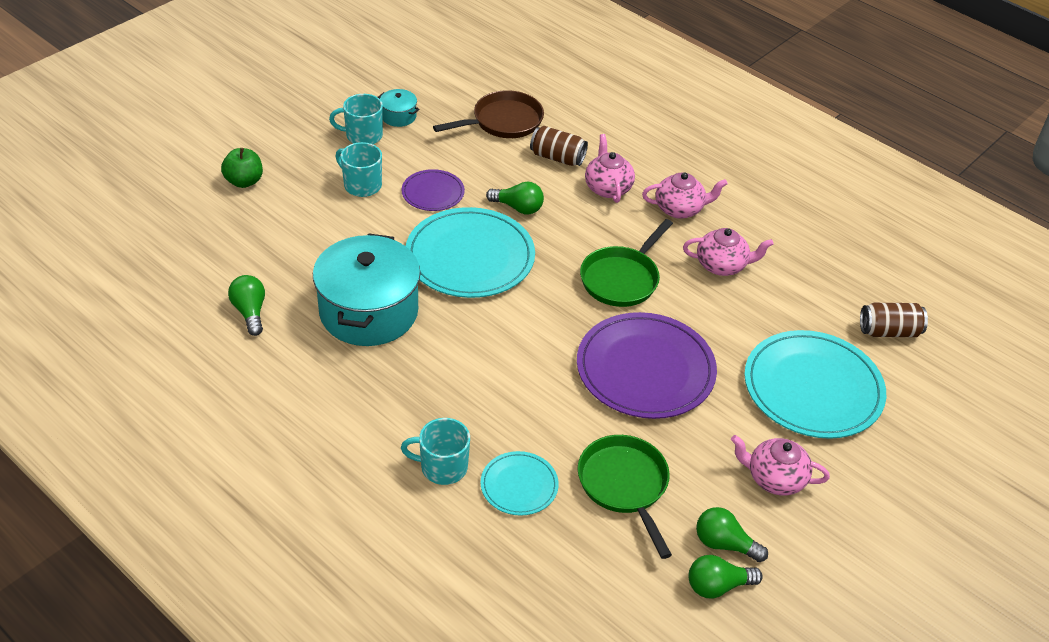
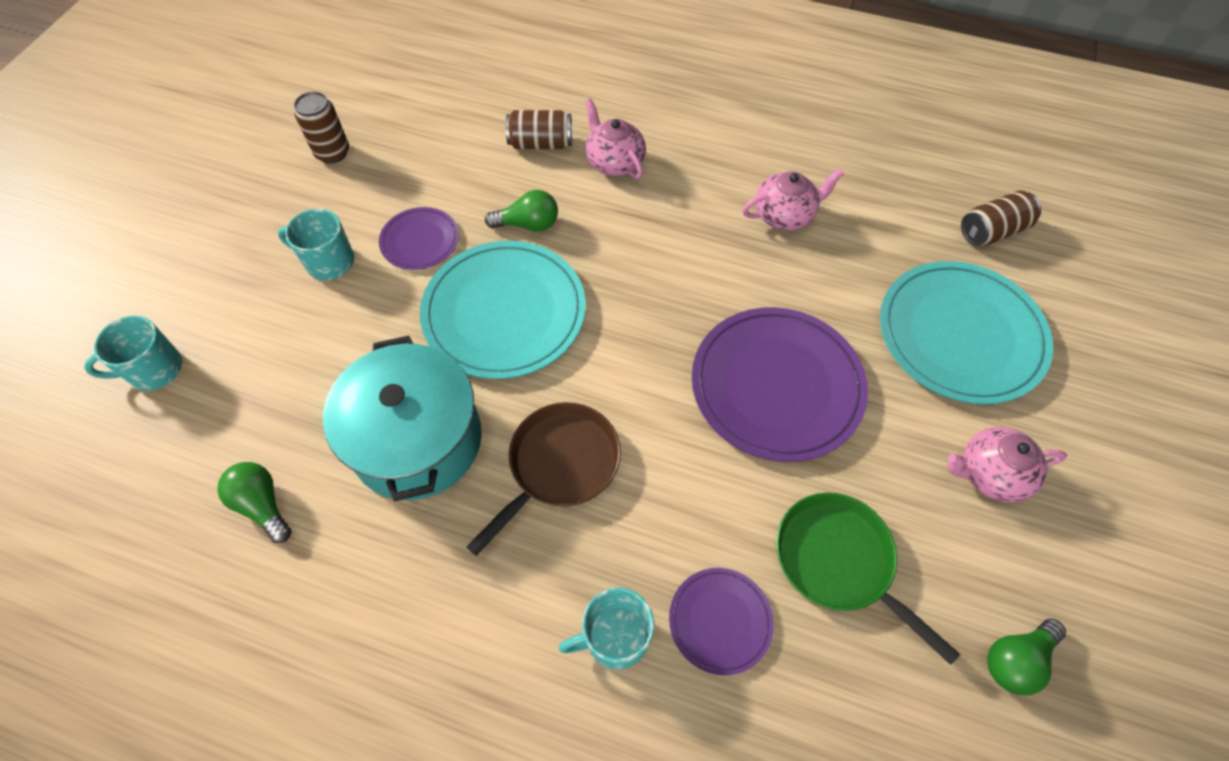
camera: 20 degrees left, 15 degrees up
(244, 181) = (175, 311): green apple -> none
(363, 135) = (300, 193): turquoise mug -> turquoise mug (154, 369)
(398, 116) = (332, 153): turquoise pot -> brown can
(503, 122) = (458, 119): brown pan -> brown pan (559, 466)
(519, 485) = (720, 621): turquoise plate -> purple plate
(622, 279) = (689, 274): green pan -> none
(679, 209) = (704, 161): pink teapot -> none
(724, 544) = (989, 593): green light bulb -> none

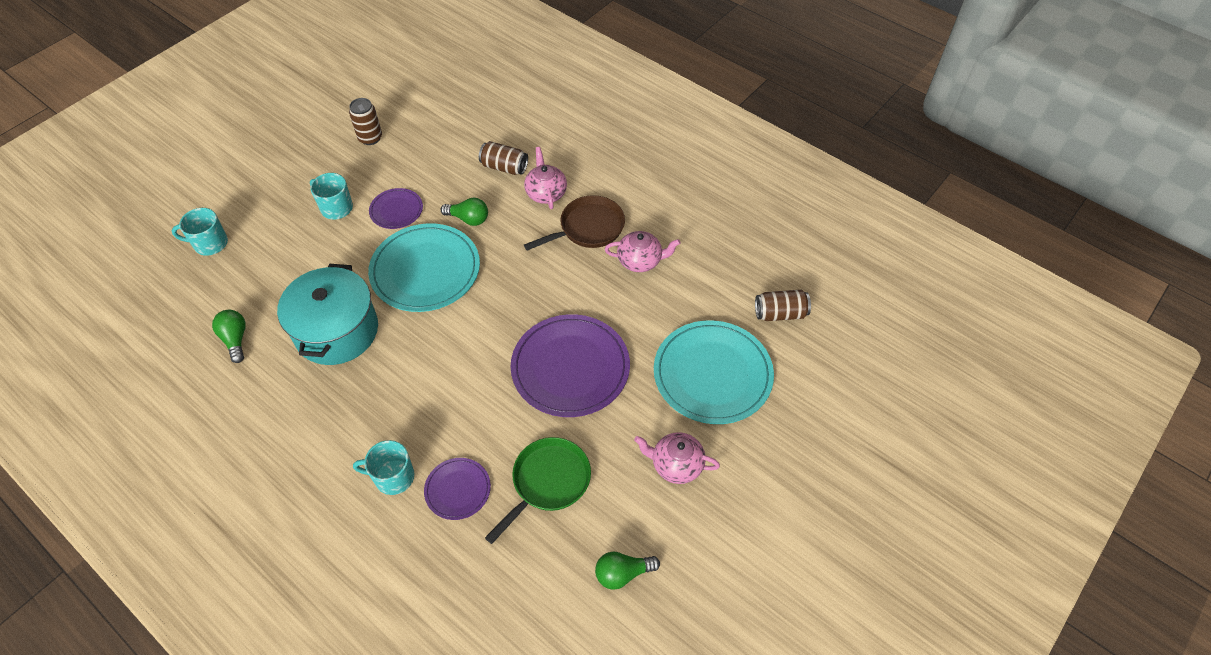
camera: 20 degrees right, 5 degrees down
(559, 466) = (411, 372): brown pan -> brown pan (588, 228)
(839, 562) = (548, 482): green pan -> green pan turned 60 degrees clockwise

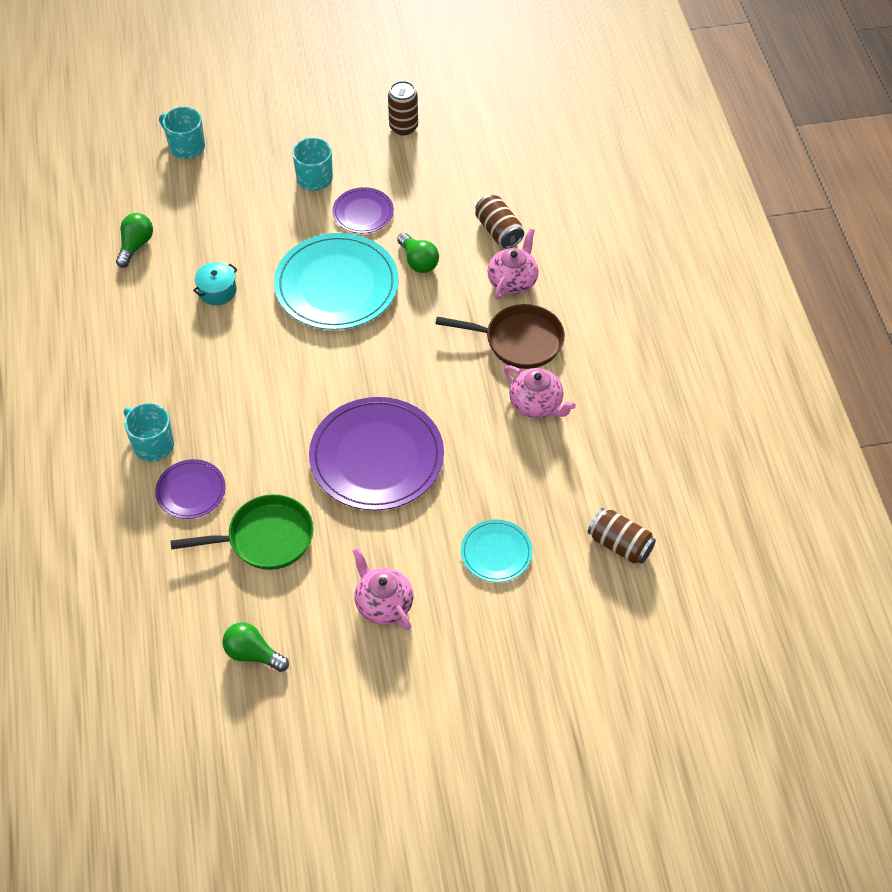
camera: 40 degrees right, 0 degrees up
(336, 331) = (217, 291): turquoise pot -> turquoise pot, size x0.42
(712, 374) = (496, 552): turquoise plate -> turquoise plate, size x0.51

